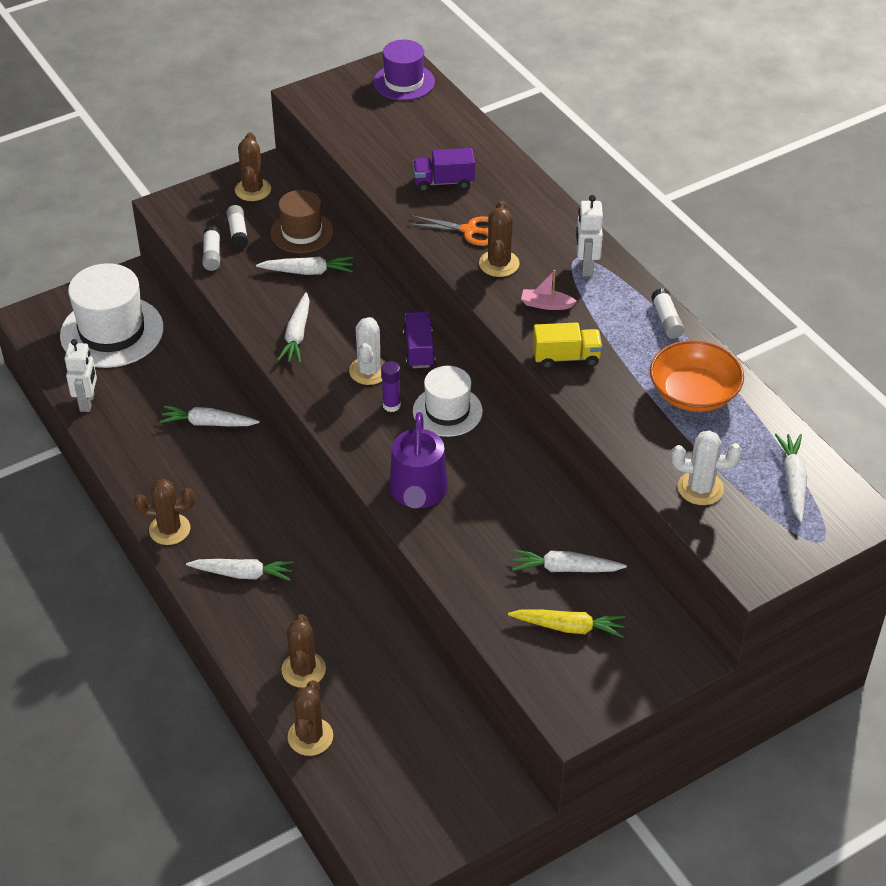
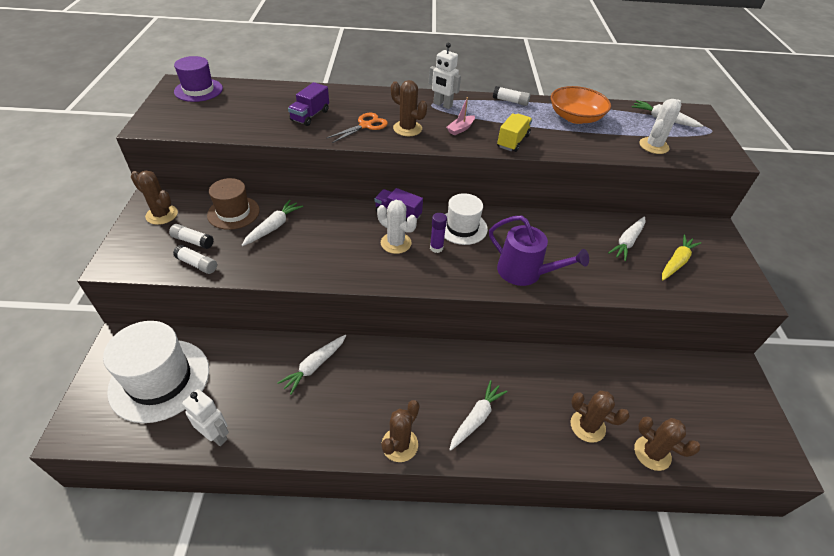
camera: 60 degrees left, 0 degrees up
(297, 335) = (328, 260): white carrot -> none

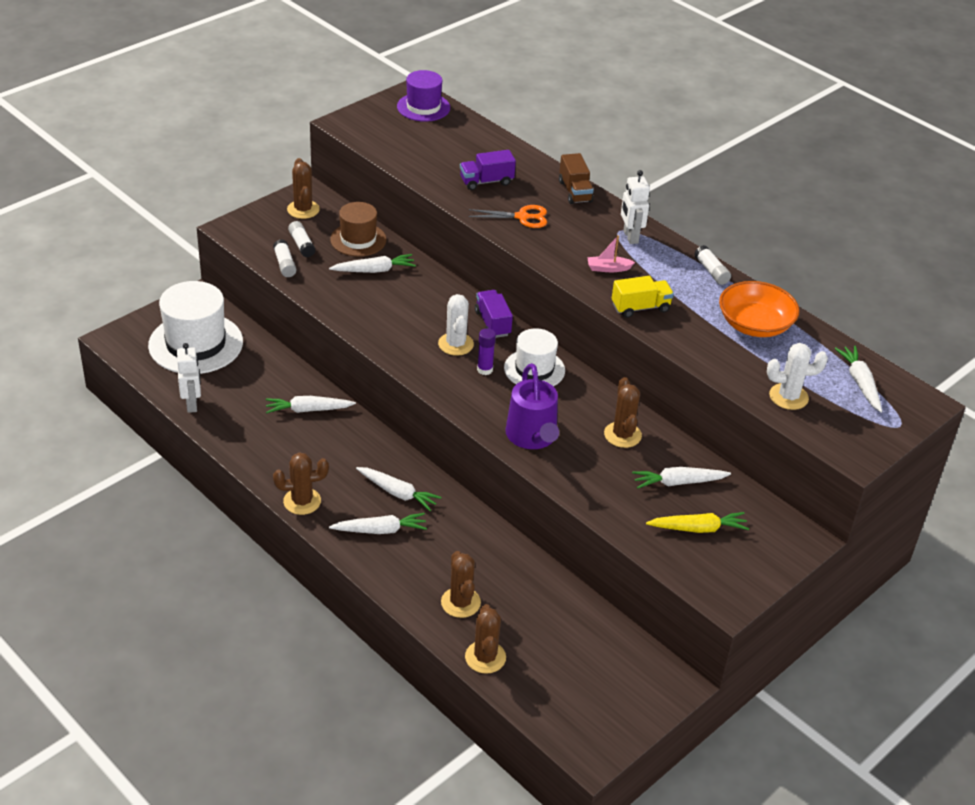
camera: 45 degrees right, 5 degrees down
(372, 95) = (575, 191): none -> brown truck
(407, 128) = (557, 240): brown cactus -> brown cactus (622, 435)
(450, 379) = (398, 493): none -> white carrot

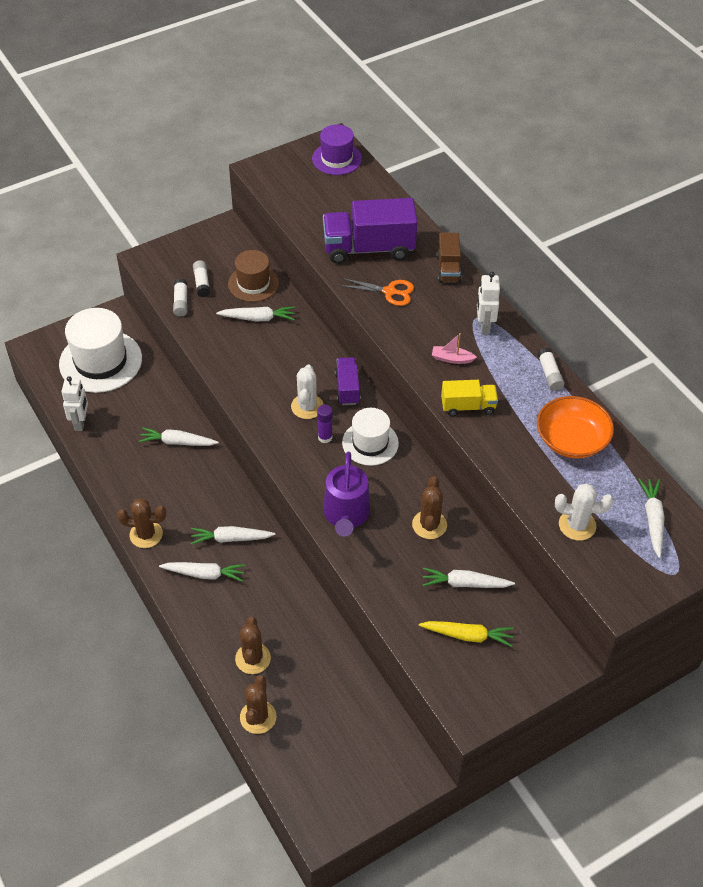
camera: 15 degrees right, 10 degrees up
(303, 209) = (214, 245): brown cactus -> none
(398, 493) = (230, 538): white carrot -> white carrot turned 135 degrees clockwise
(486, 181) = (369, 248): purple truck -> purple truck, size x1.85

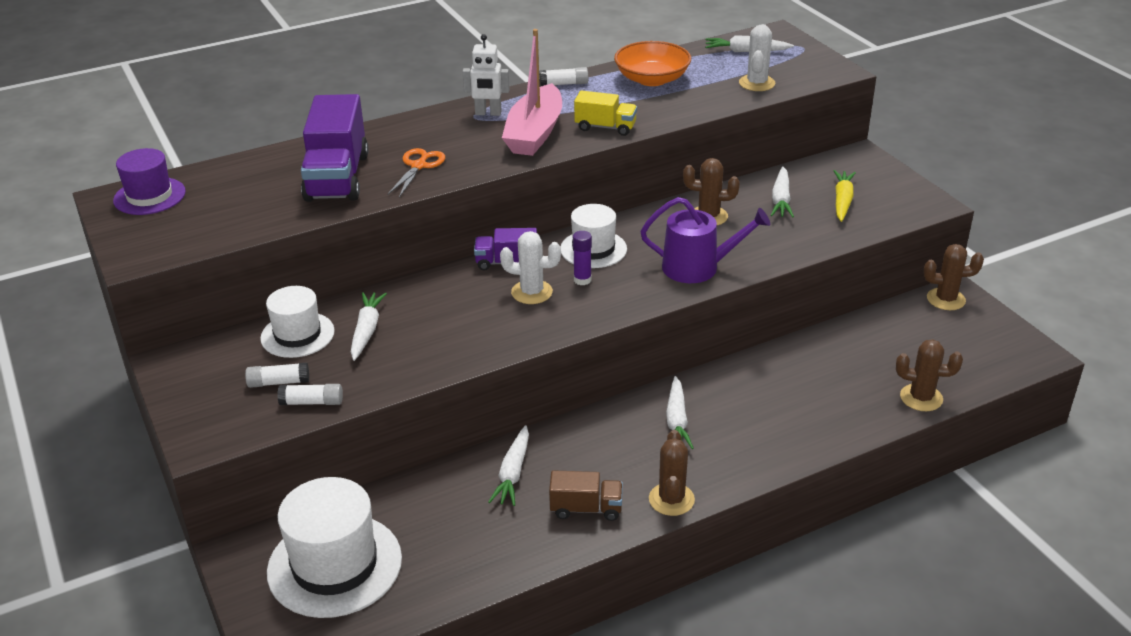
camera: 85 degrees left, 15 degrees down
(81, 423) = (459, 582): white robot -> none
(205, 574) = (732, 443): white carrot -> none
(253, 283) = (297, 335): brown hat -> white hat
(253, 658) = (846, 402): brown cactus -> brown cactus (946, 299)
(448, 269) = (391, 129): brown truck -> brown truck (586, 509)
(452, 359) = (534, 133): pink boat -> pink boat, size x2.41
(468, 406) = (605, 127): yellow truck -> yellow truck turned 105 degrees clockwise

